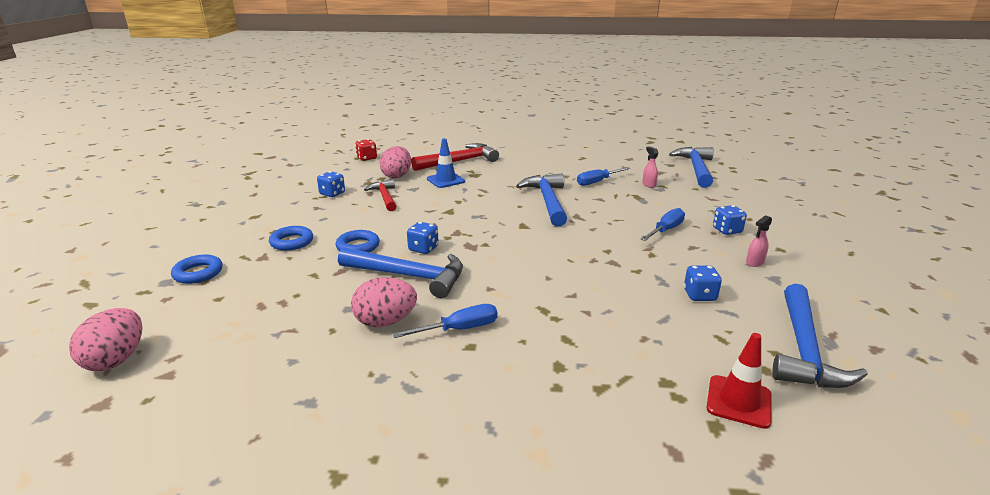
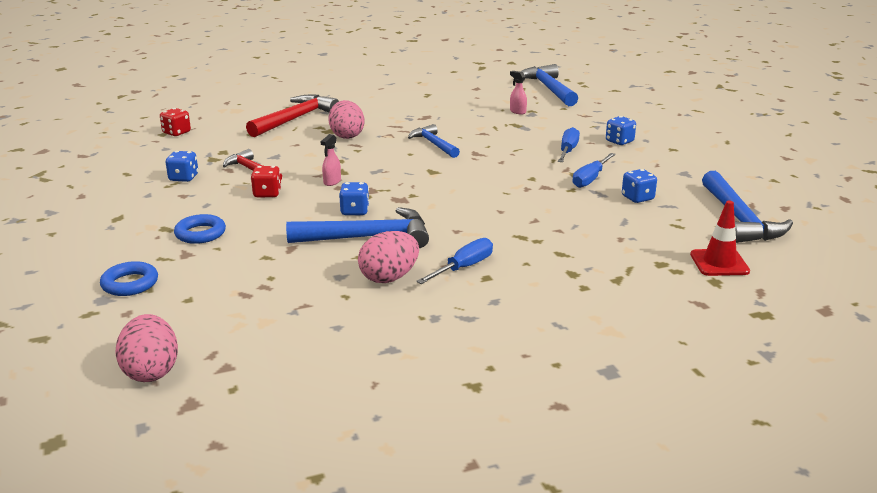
camera: 25 degrees left, 0 degrees up
(358, 246) = (282, 223): blue ring -> none
(374, 218) = (267, 194): none -> red dice
(397, 176) = (239, 146): pink egg -> pink egg (347, 136)
(445, 180) = (302, 141): blue traffic cone -> none
(547, 201) = (434, 144): blue hammer -> blue hammer, size x0.63
(597, 182) = (465, 117): blue screwdriver -> blue screwdriver (590, 179)
(754, 262) = (660, 164): pink spray bottle -> pink spray bottle (332, 182)

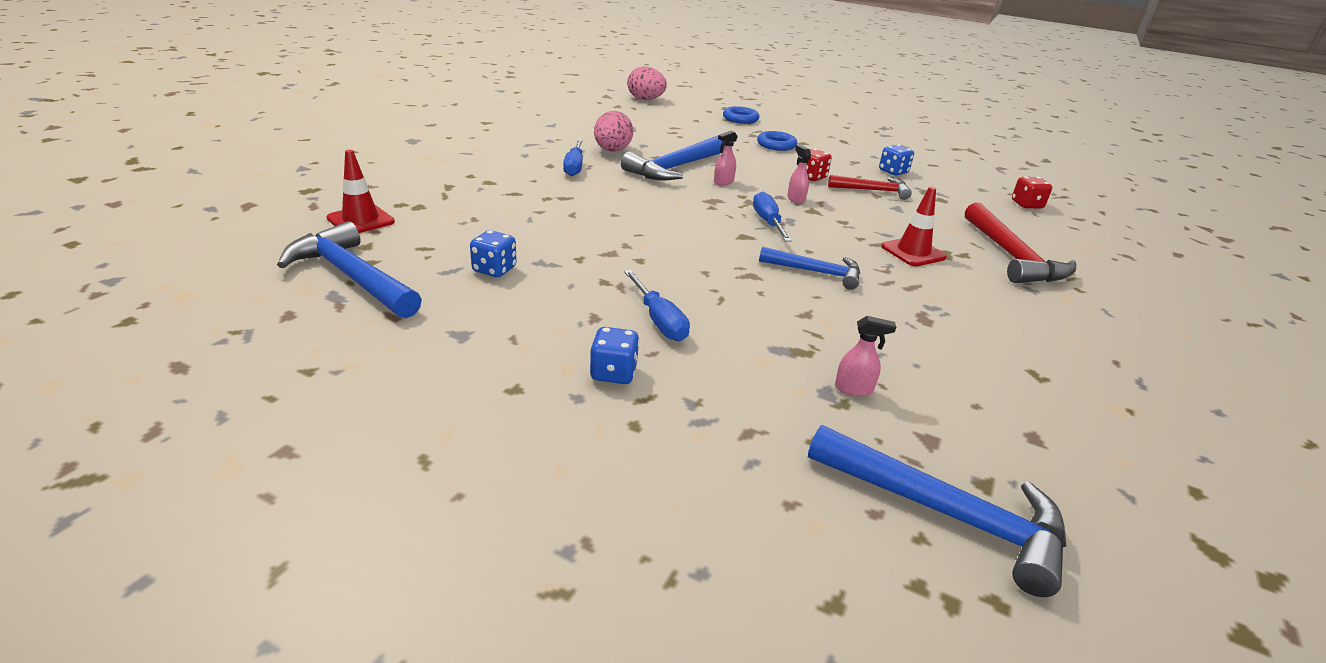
camera: 135 degrees right, 5 degrees up
(347, 136) = (913, 252): pink egg -> red traffic cone
(355, 211) = (723, 182): blue dice -> pink spray bottle
(590, 179) = (575, 280): blue screwdriver -> blue screwdriver (768, 222)

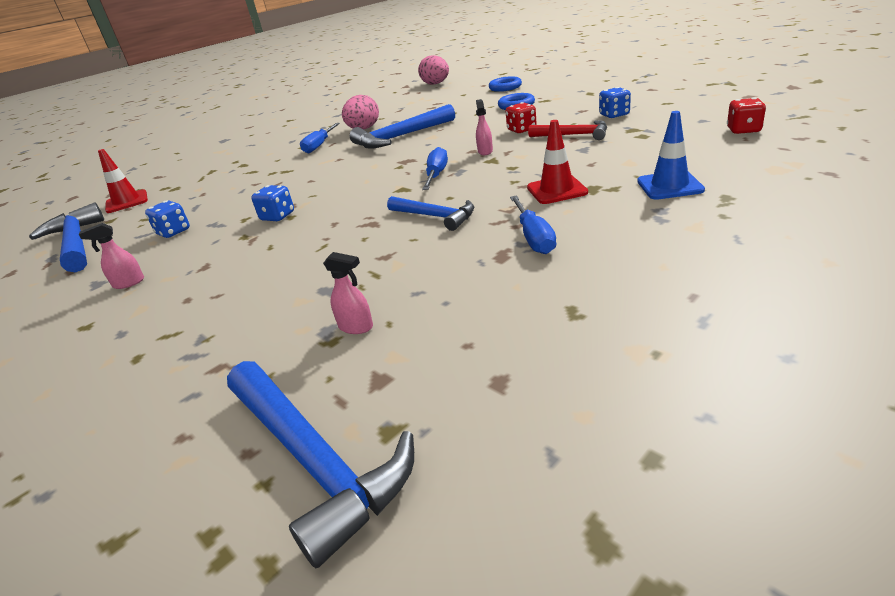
camera: 25 degrees right, 0 degrees up
(613, 373) = (168, 313): blue dice -> blue dice (277, 216)
(659, 320) = (251, 267): blue screwdriver -> blue screwdriver (534, 237)
(723, 182) = (432, 144): pink spray bottle -> pink spray bottle (128, 283)
(1012, 256) = (669, 186): red hammer -> blue traffic cone

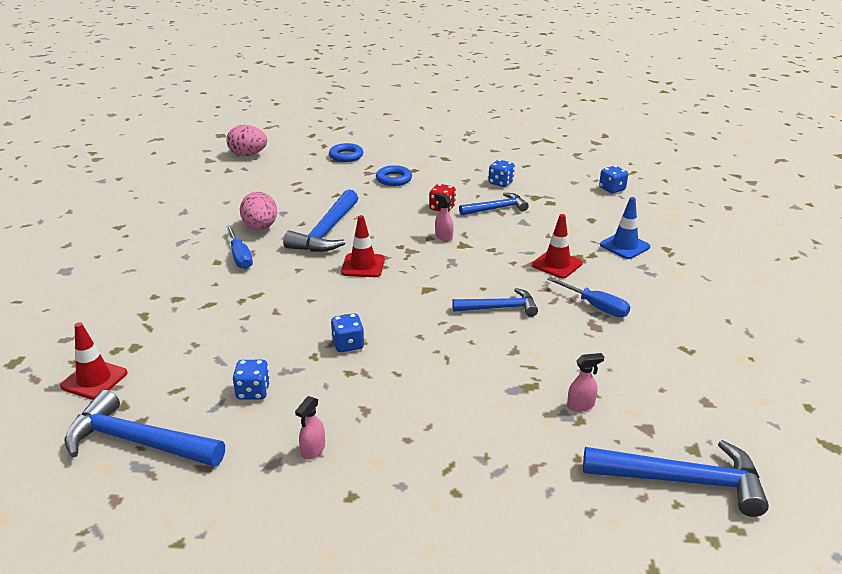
camera: 45 degrees left, 0 degrees up
(385, 163) = (363, 266): none -> red traffic cone
(436, 175) = (436, 269): blue screwdriver -> none
(573, 135) = (496, 208): red hammer -> blue hammer
(743, 130) = (612, 189): red dice -> blue dice

